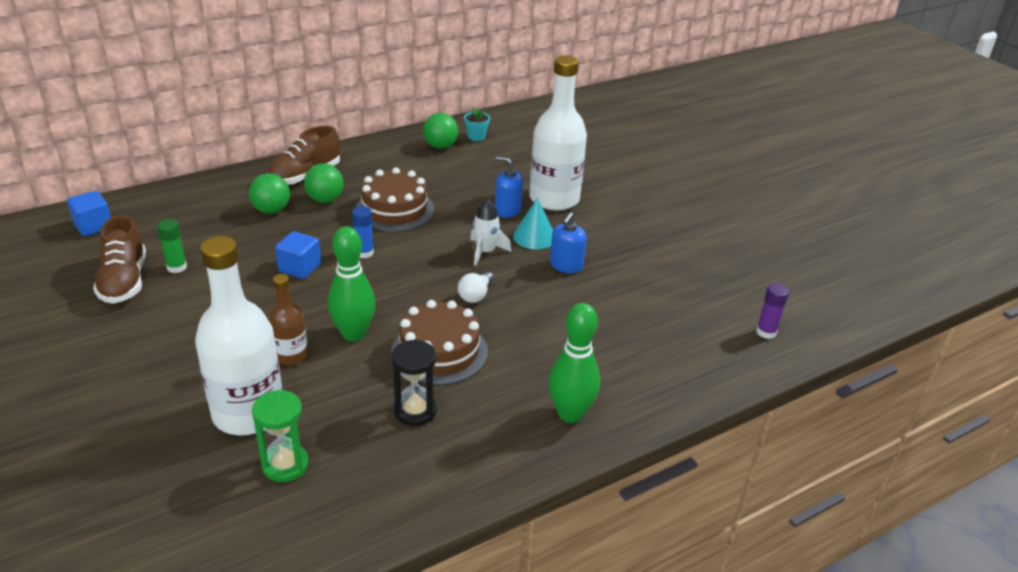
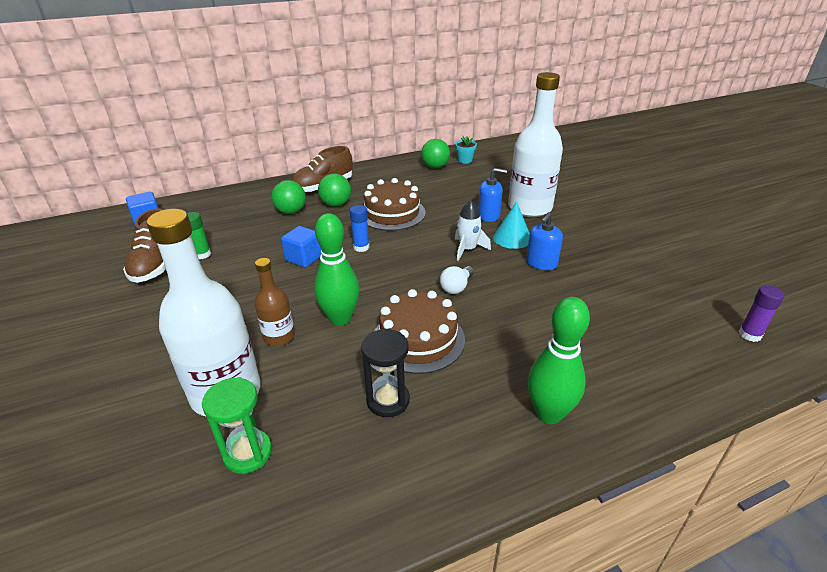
camera: 10 degrees right, 0 degrees up
(507, 210) = (488, 216): blue soap dispenser -> blue soap dispenser turned 150 degrees clockwise

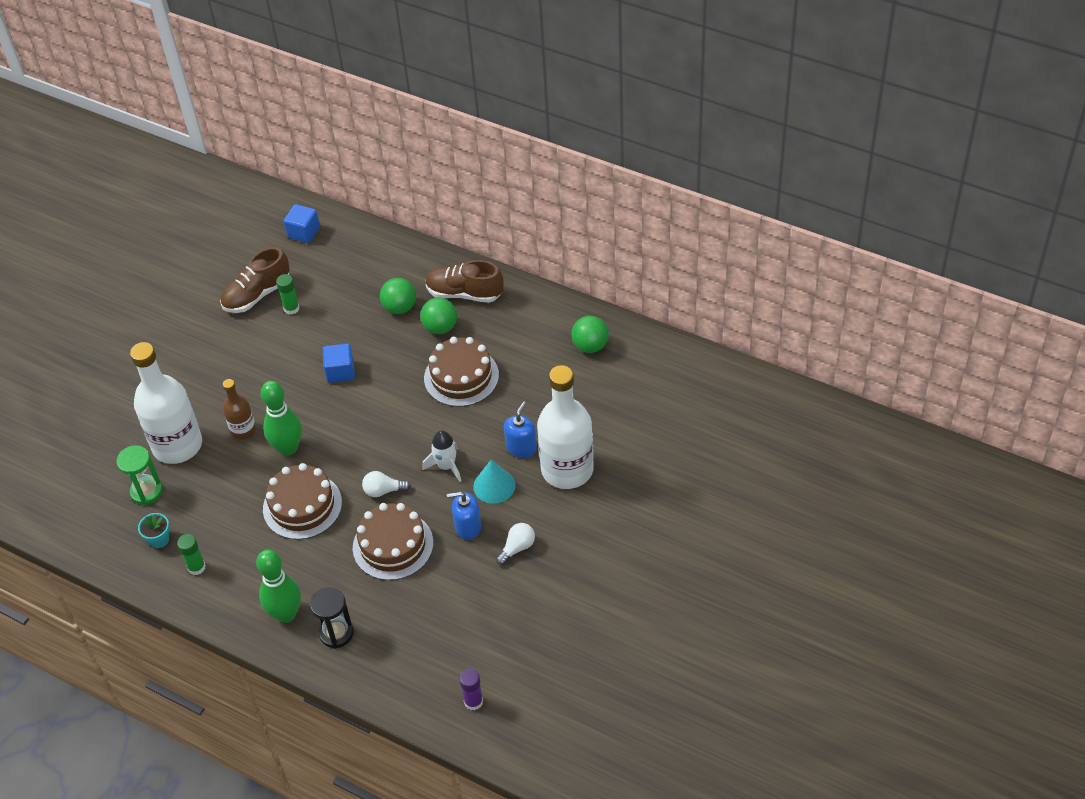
camera: 55 degrees right, 15 degrees up
(361, 247) = (387, 395): blue glue stick -> none
(388, 400) = (233, 527): black hourglass -> black hourglass (336, 633)
(410, 461) = (196, 567): none -> green glue stick
(465, 160) = (631, 360): turquoise flower pot -> turquoise flower pot (159, 539)
(488, 216) = (521, 447): blue soap dispenser -> blue soap dispenser turned 120 degrees counterclockwise
(523, 306) = (393, 545): none -> brown cake
(585, 251) = (517, 548): none -> white light bulb

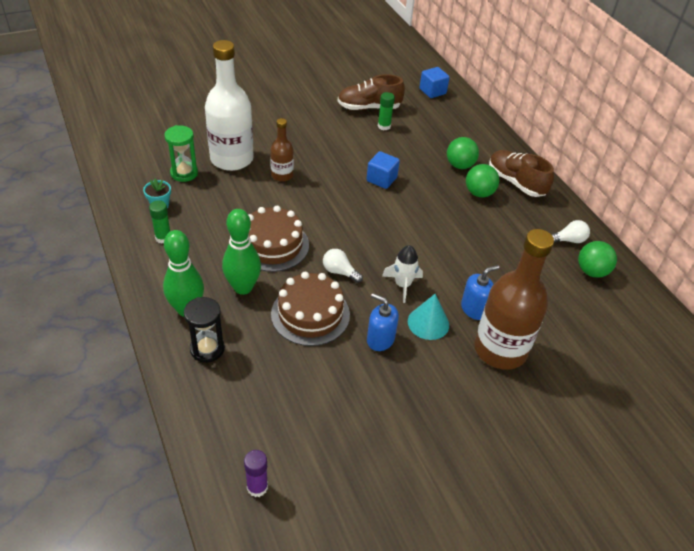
camera: 30 degrees right, 5 degrees down
(288, 448) = (300, 203): green bowling pin -> green bowling pin (243, 287)
(461, 377) = (467, 232): brown cake -> none
(517, 548) = (407, 383): white light bulb -> white light bulb (568, 240)
(567, 469) = (500, 350): white bottle -> brown bottle

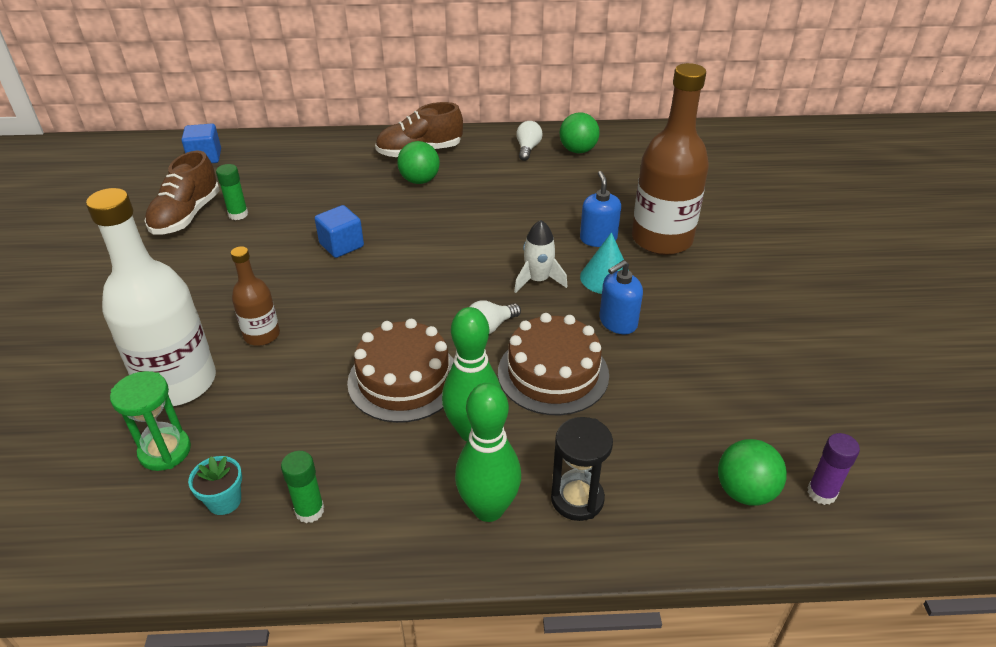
camera: 65 degrees left, 5 degrees down
(459, 165) = (362, 179): green ball -> green ball (745, 491)

